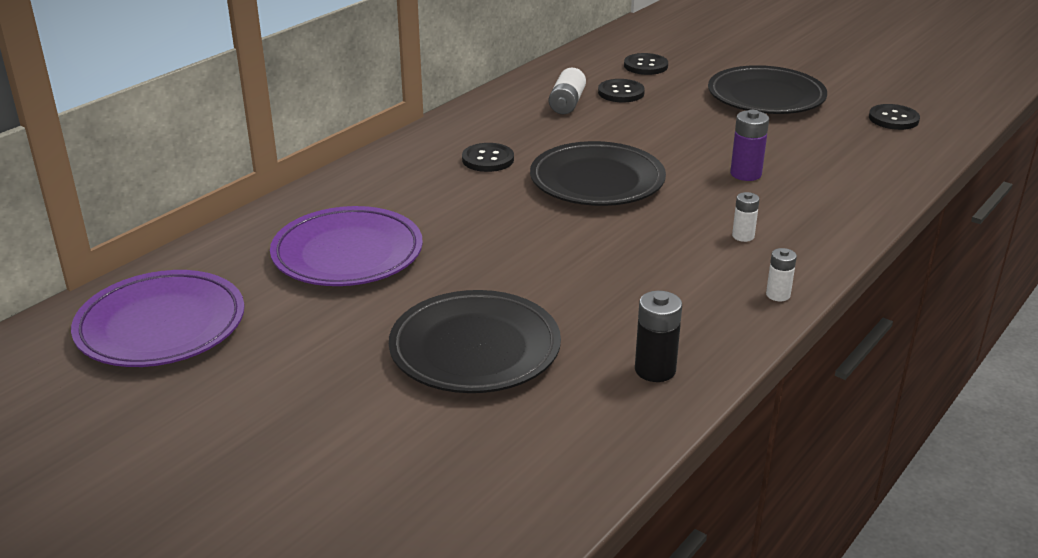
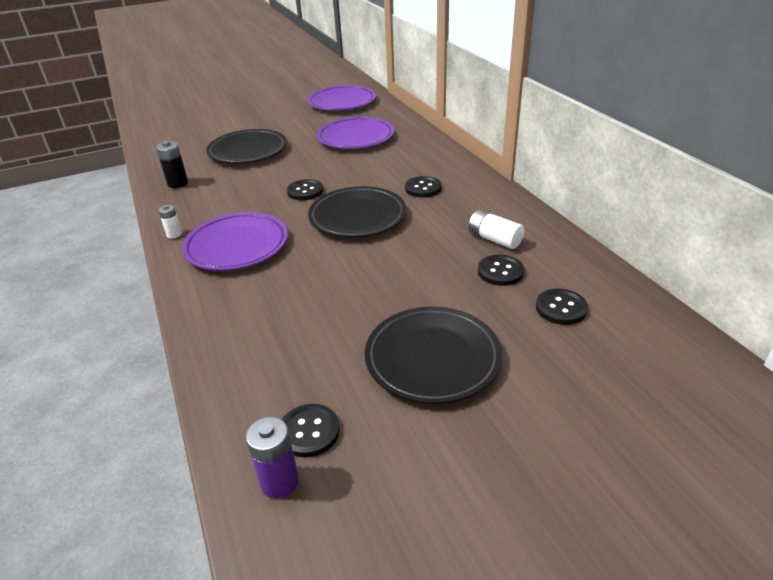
camera: 120 degrees right, 5 degrees up
(568, 237) = (305, 191): none -> black button
(743, 236) = (237, 246): white battery -> purple plate
(745, 174) = (305, 279): purple battery -> purple battery (279, 482)

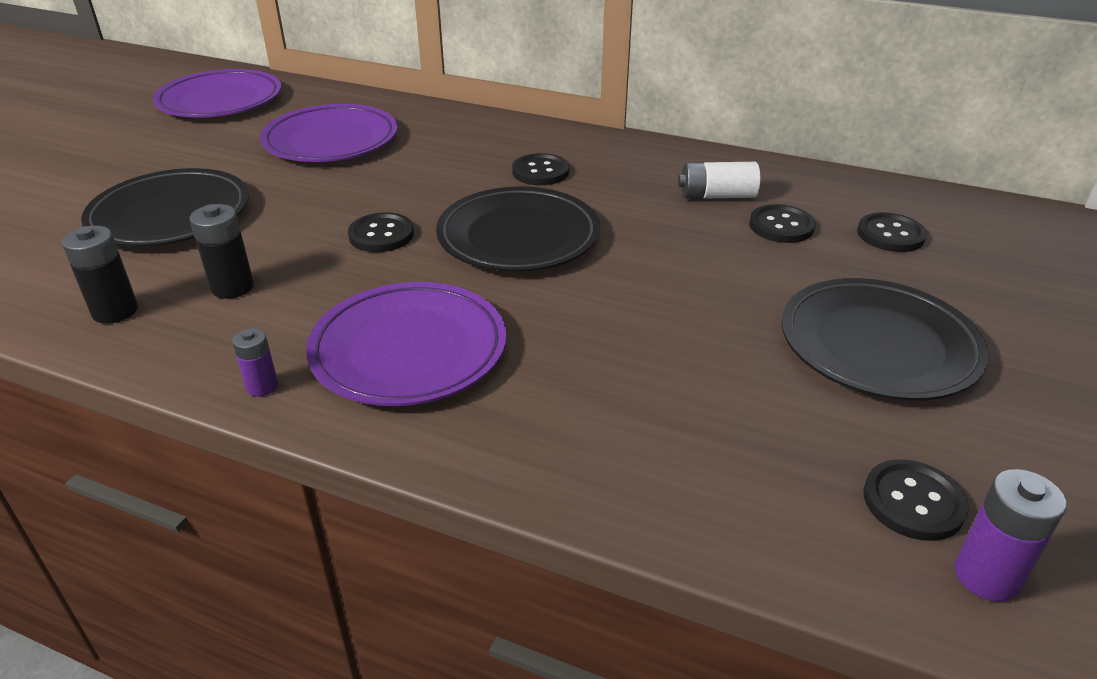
camera: 45 degrees left, 0 degrees up
(174, 234) = (262, 386): white battery -> purple battery
(222, 190) = (232, 287): none -> black battery

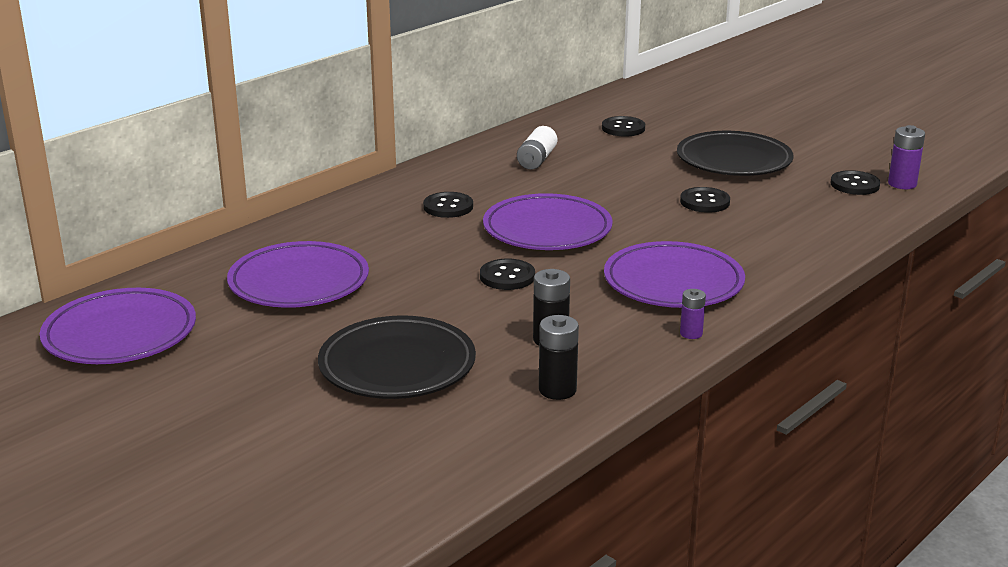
camera: 70 degrees left, 10 degrees down
(518, 237) = (547, 229): black plate -> purple plate
(781, 226) = (592, 152): black button -> black button (704, 202)

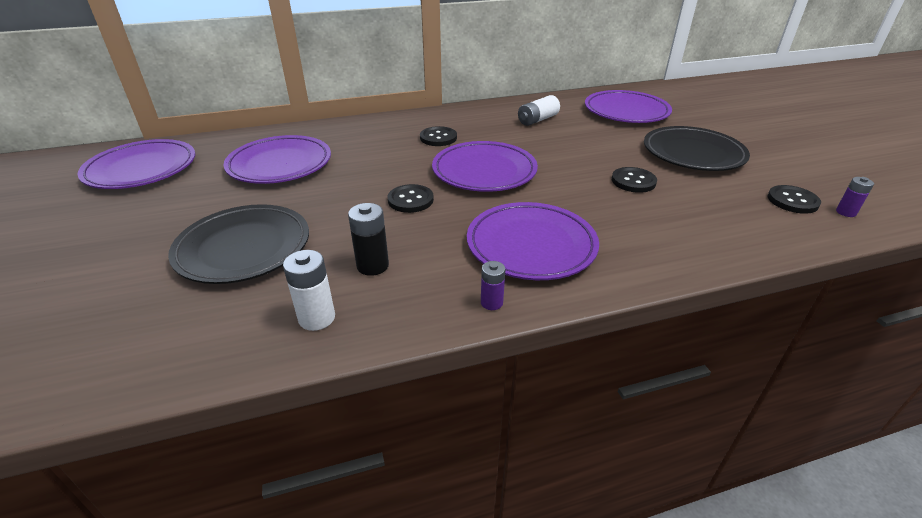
camera: 30 degrees right, 10 degrees up
(557, 390) = (317, 318): black battery -> white battery
(623, 128) = (626, 111): black button -> purple plate
(902, 184) = (846, 212): purple battery -> purple battery, size x0.64

